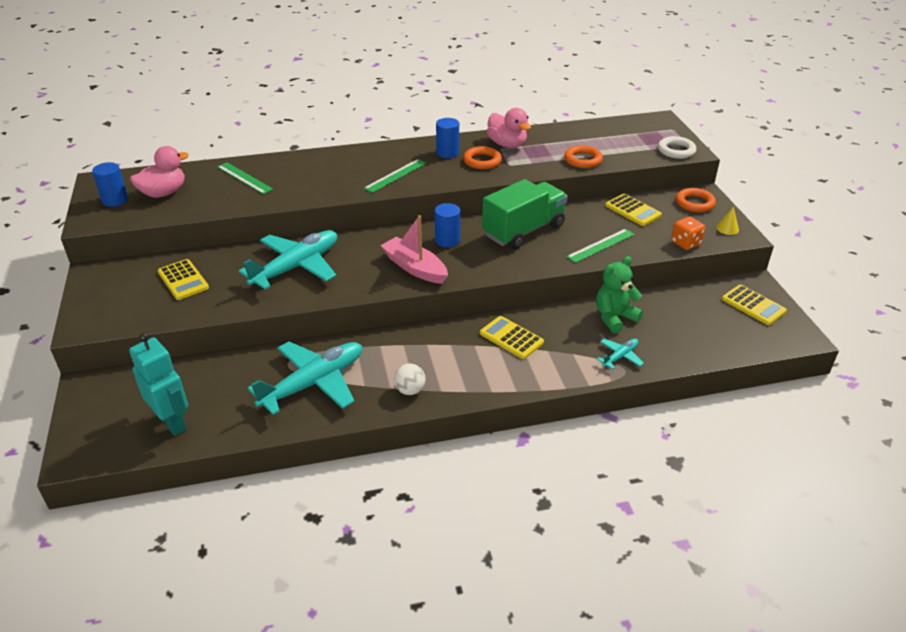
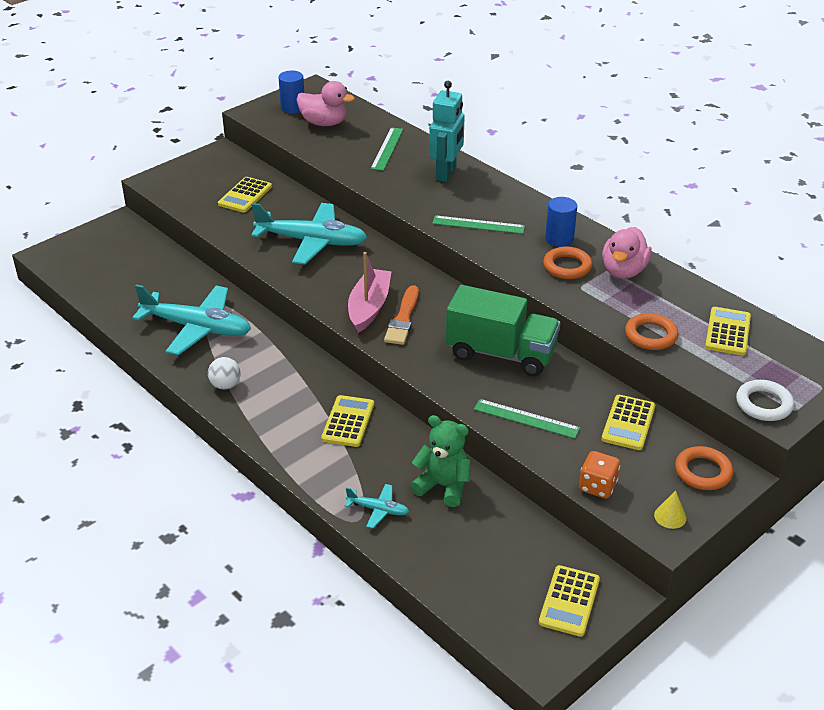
camera: 60 degrees right, 0 degrees up
(172, 422) = (106, 279): turquoise robot -> turquoise robot (446, 173)
(445, 257) = (403, 319): none -> orange brush
(447, 240) = (434, 310): blue cylinder -> none
(600, 136) = (727, 332): none -> yellow calculator

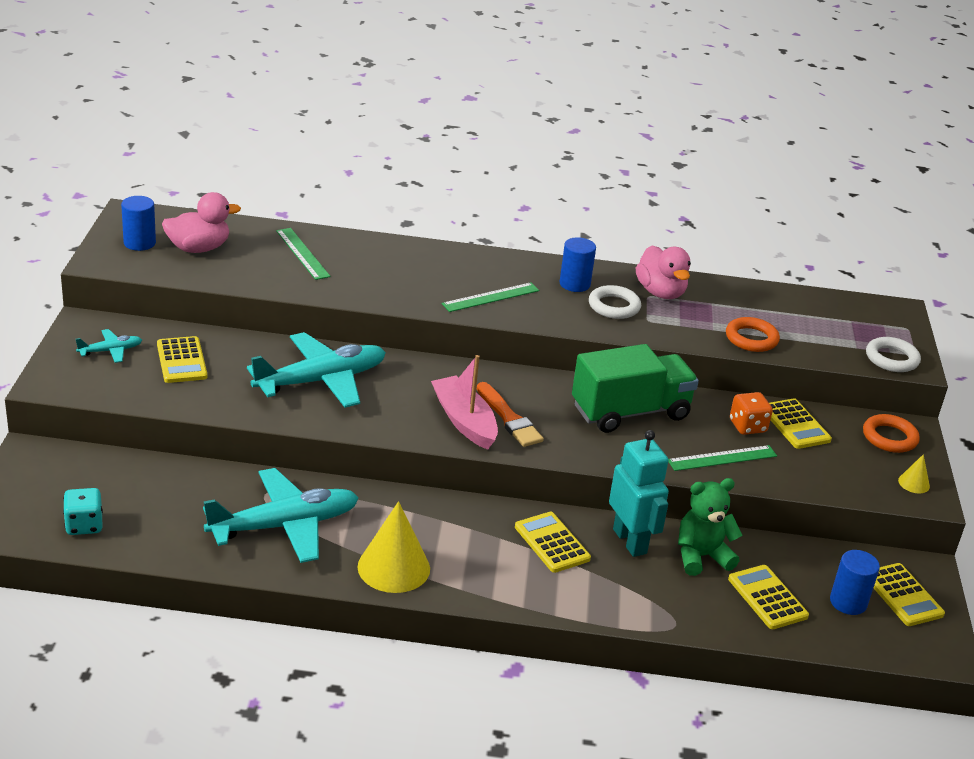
camera: 45 degrees left, 5 degrees down
(93, 276) = (84, 525): none -> turquoise dice
(225, 385) = (393, 567): white ball -> yellow cone
(378, 510) = (680, 605): turquoise plane -> turquoise plane (111, 351)
(446, 173) = (394, 258): turquoise robot -> turquoise robot (630, 541)
(514, 580) = (848, 602): none -> blue cylinder
(567, 266) = (614, 306): orange ring -> white ring
(597, 486) = (841, 486): orange dice -> orange dice (747, 426)
(727, 332) = (797, 312): yellow calculator -> yellow calculator (767, 598)

